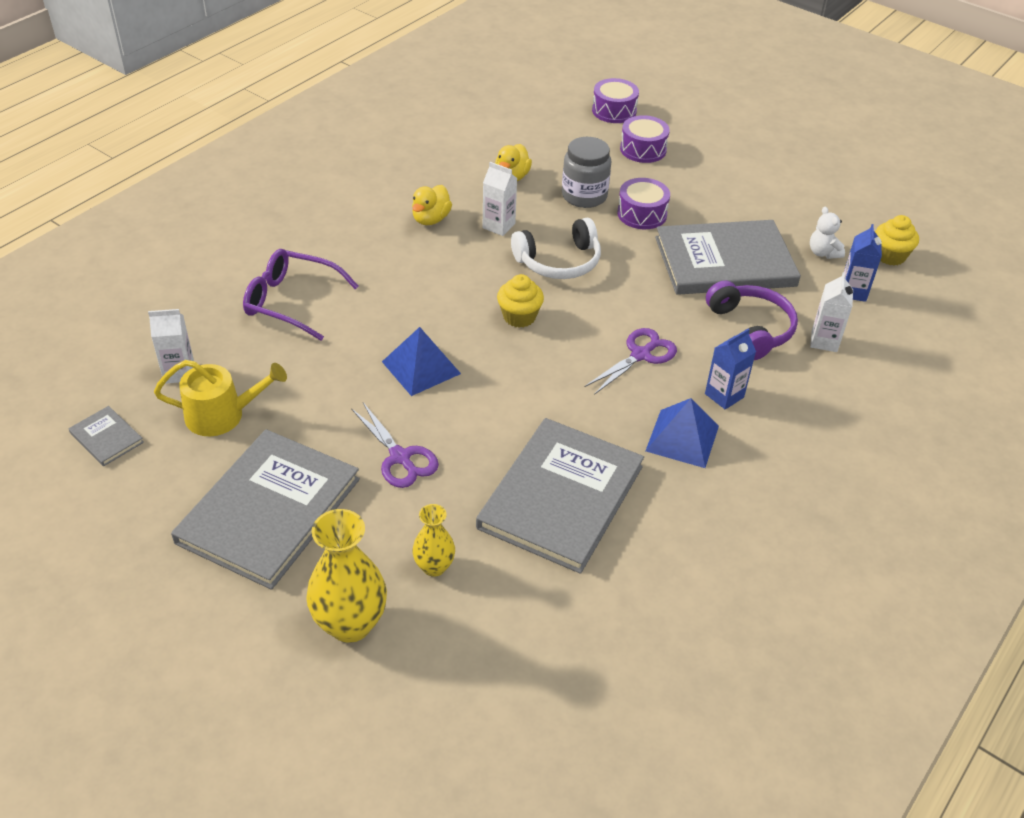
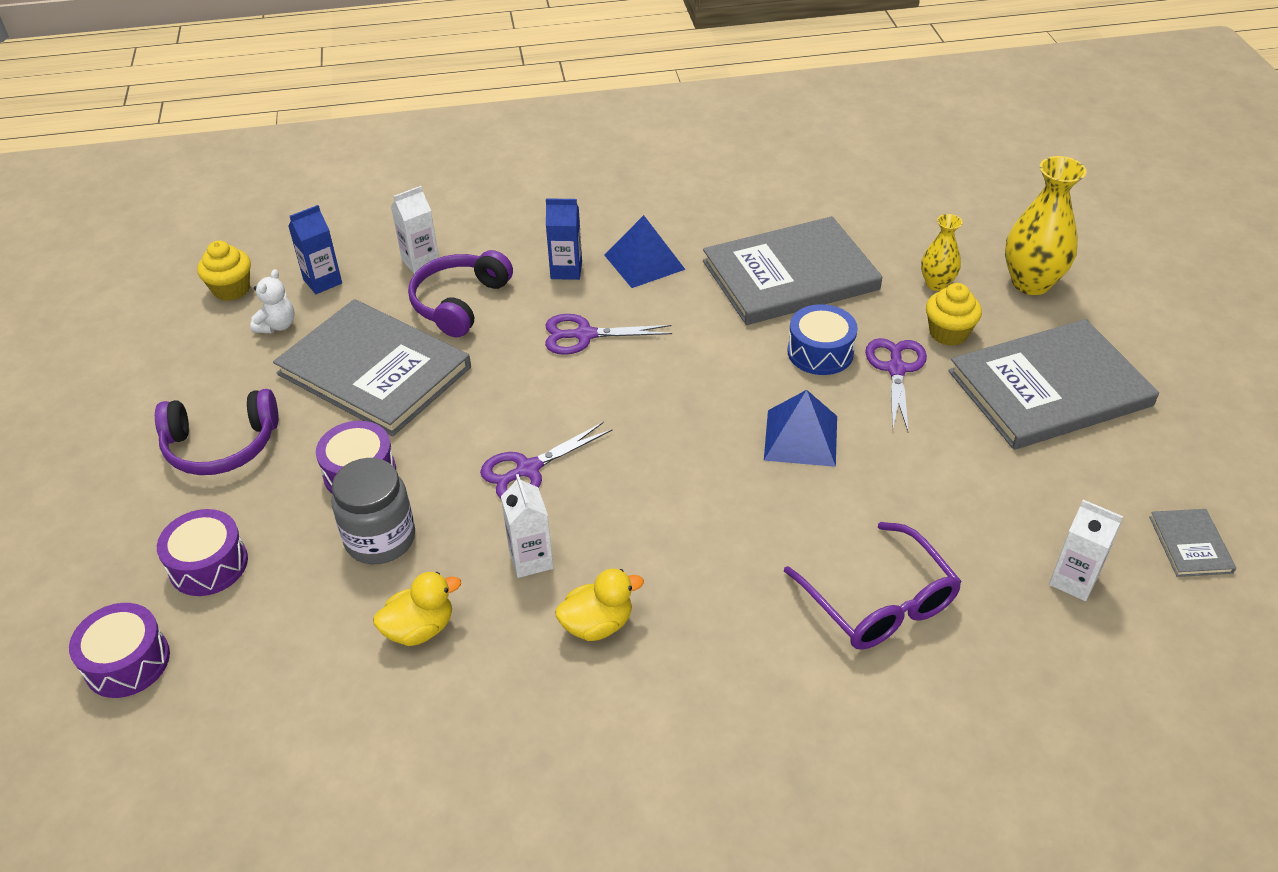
camera: 135 degrees left, 0 degrees up
(222, 415) = (1047, 501): yellow watering can -> none
(468, 438) = (820, 352): none -> blue drum
(519, 317) = (647, 433): yellow cupcake -> yellow cupcake (948, 333)
(559, 262) = (528, 469): white headphones -> purple scissors
(729, 188) = (221, 446): none -> purple headphones

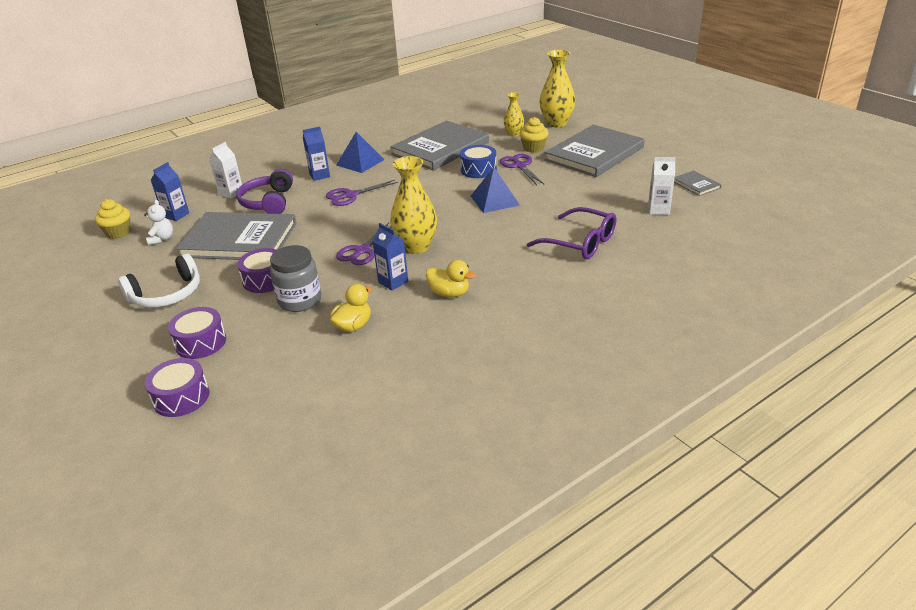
camera: 25 degrees left, 10 degrees down
(221, 446) = (167, 294): purple headphones -> white headphones
(531, 559) = (393, 282): white carton -> blue carton
(597, 624) = (449, 293): yellow duck -> yellow duck turned 75 degrees clockwise
(611, 495) = (416, 247): none -> yellow vase

